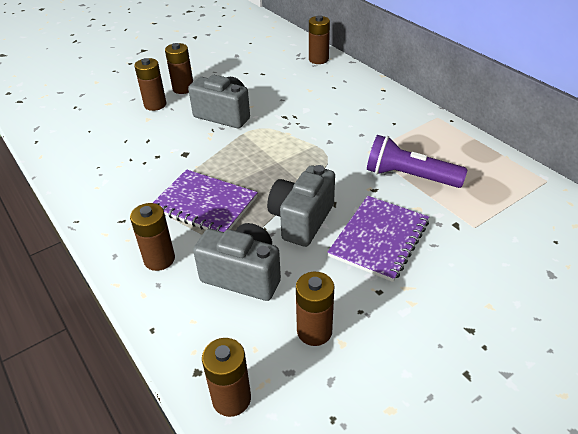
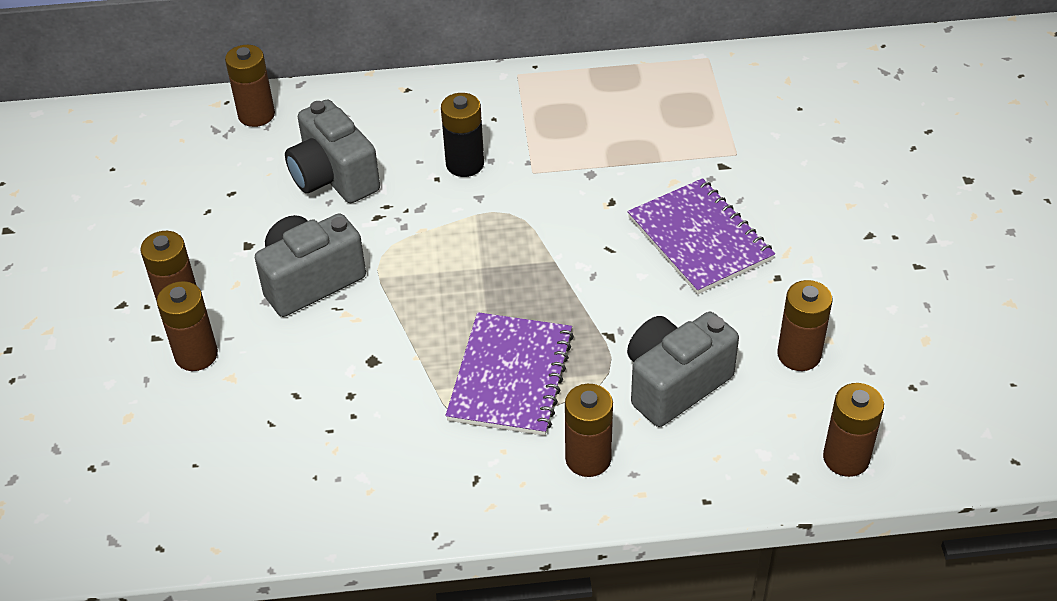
camera: 60 degrees left, 5 degrees up
(204, 204) = (511, 376): purple notebook -> purple notebook turned 45 degrees counterclockwise
(301, 220) = (616, 292): grey camera -> grey camera (333, 177)
(349, 127) = (465, 164): none -> black battery
(409, 176) = (612, 159): purple flashlight -> none

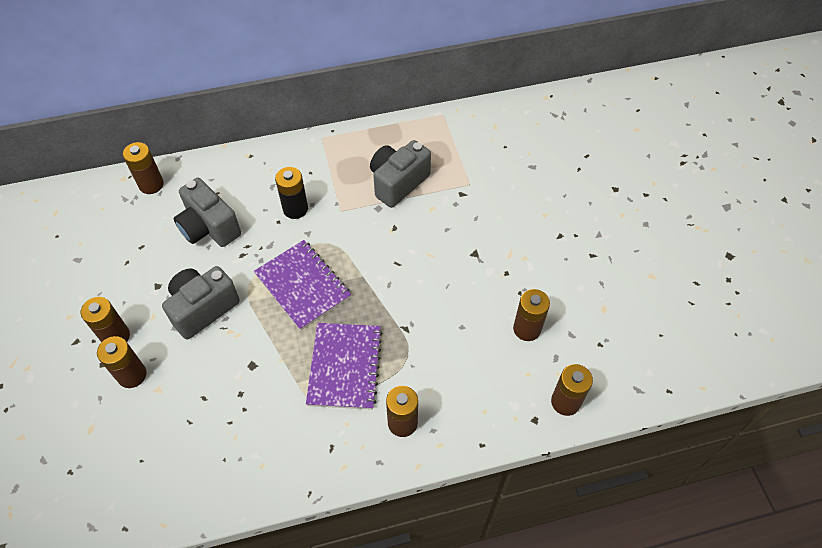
camera: 10 degrees left, 10 degrees up
(674, 384) = (451, 360): grey camera -> grey camera (398, 183)
(700, 238) = (454, 249): purple notebook -> purple notebook (303, 285)

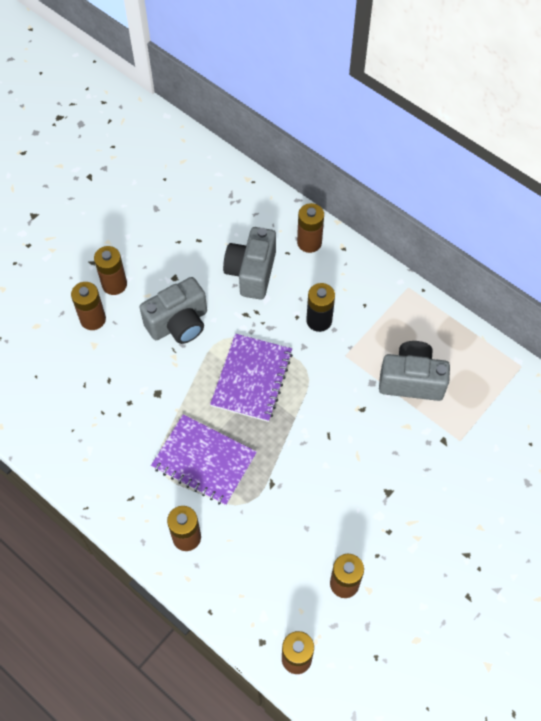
camera: 55 degrees right, 5 degrees up
(151, 184) = (257, 202): brown battery -> brown battery (309, 242)
(203, 308) = (179, 323): grey camera -> grey camera turned 135 degrees clockwise
(345, 366) = (204, 461): purple notebook -> purple notebook turned 60 degrees clockwise

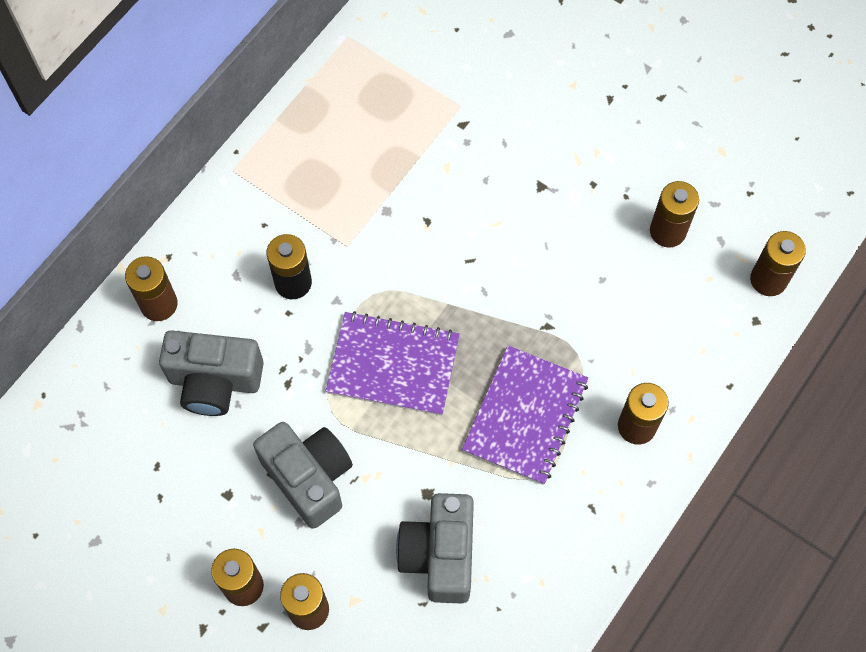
camera: 95 degrees left, 5 degrees up
(411, 380) = (379, 163): grey camera -> grey camera (439, 555)

